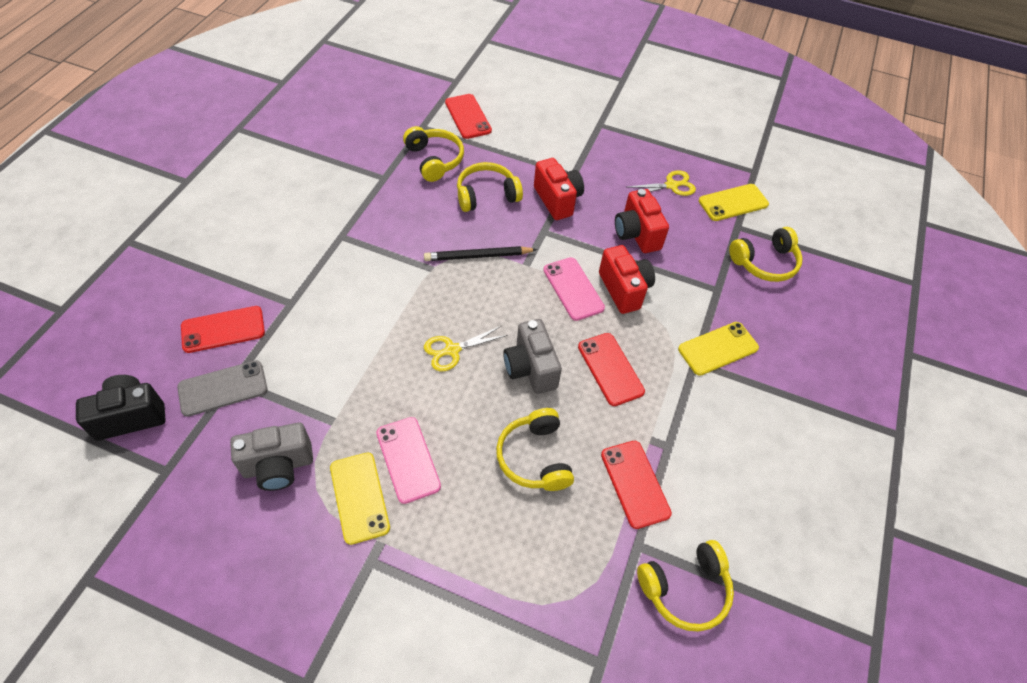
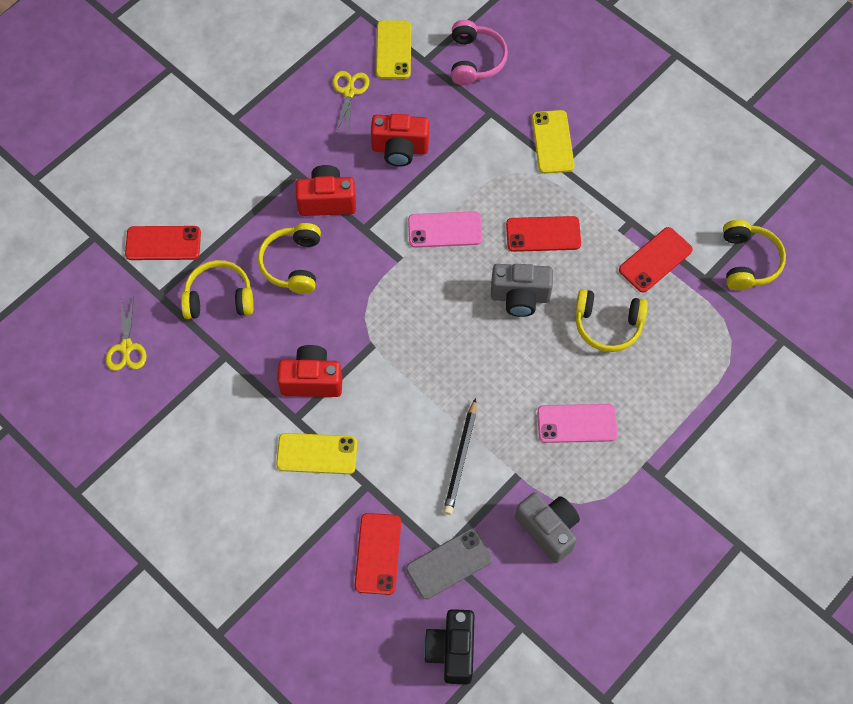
camera: 65 degrees left, 10 degrees up
(223, 388) = (449, 564): grey phone -> grey phone turned 60 degrees clockwise
(278, 466) = (548, 530): grey camera -> grey camera turned 45 degrees counterclockwise
(359, 497) = (599, 471): yellow phone -> yellow phone (317, 454)
(452, 350) = (477, 356): yellow scissors -> yellow scissors (126, 348)
(478, 256) = (373, 298): black pencil -> black pencil (461, 459)
(624, 289) = (462, 188): red camera -> red camera (312, 380)
(635, 484) = (655, 260): red phone -> red phone turned 45 degrees counterclockwise
(765, 262) = (475, 60): yellow headphones -> pink headphones

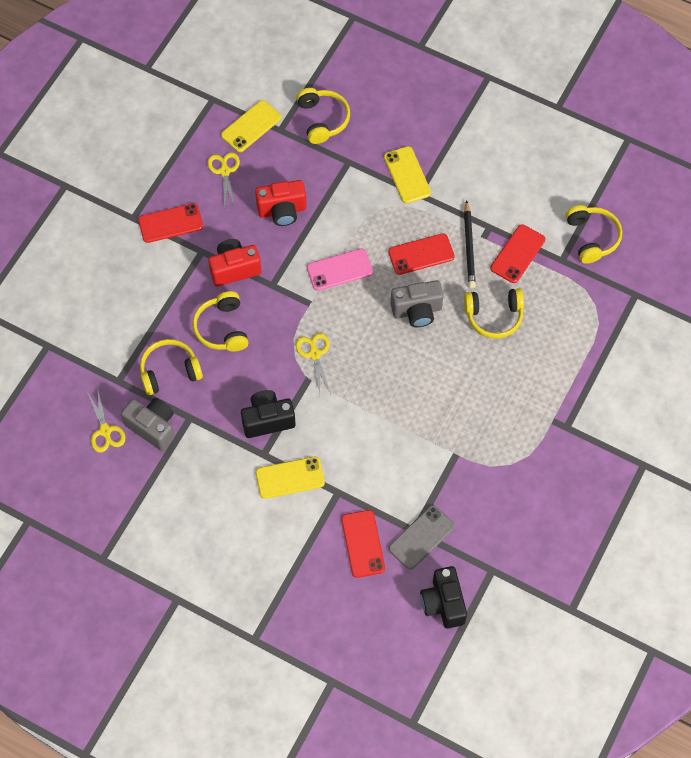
camera: 15 degrees left, 0 degrees up
(163, 243) = (108, 337): red phone -> red phone (170, 223)
(312, 380) = (267, 420): red camera -> black camera
(388, 318) = (314, 354): none -> yellow scissors
(393, 50) = (251, 126): yellow phone -> yellow phone turned 60 degrees clockwise
(461, 459) = (407, 453): black pencil -> black pencil (469, 247)
(475, 60) = (322, 119): pink headphones -> yellow headphones
(548, 530) = (492, 491): grey camera -> grey camera (152, 427)
(576, 423) = (491, 401): pink phone -> none

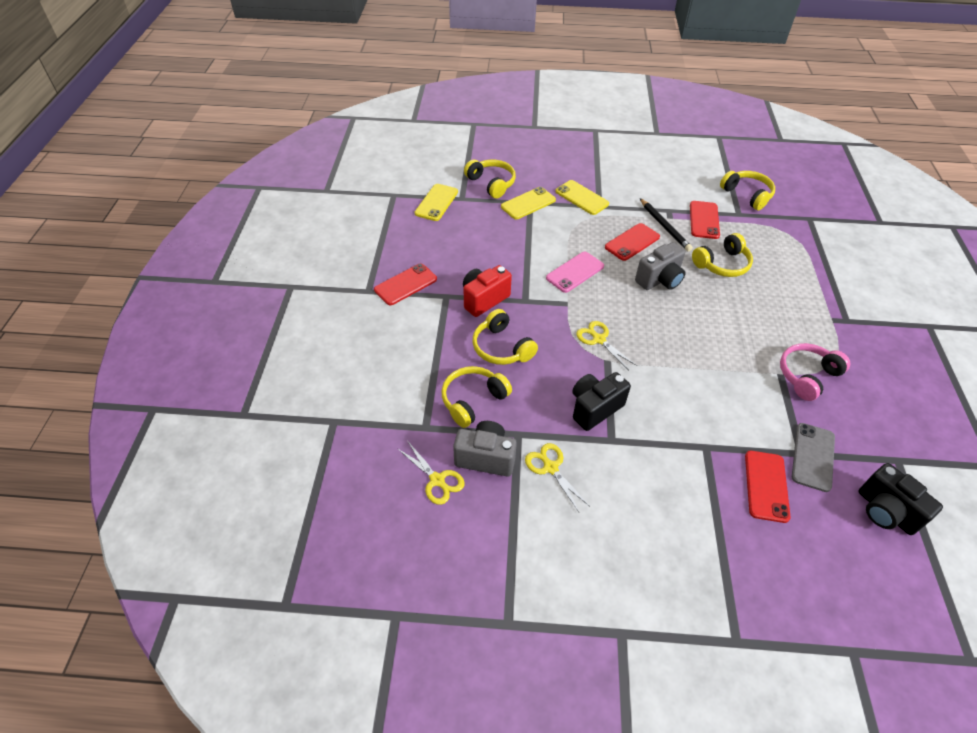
camera: 25 degrees left, 15 degrees down
(224, 171) = (432, 236): yellow scissors -> yellow scissors (550, 467)
(282, 211) = (498, 247): red camera -> none
(290, 478) = (652, 452): yellow phone -> yellow phone (528, 203)
(362, 544) = (766, 486): red phone -> red phone turned 45 degrees clockwise
(479, 466) = (807, 376): none -> pink headphones

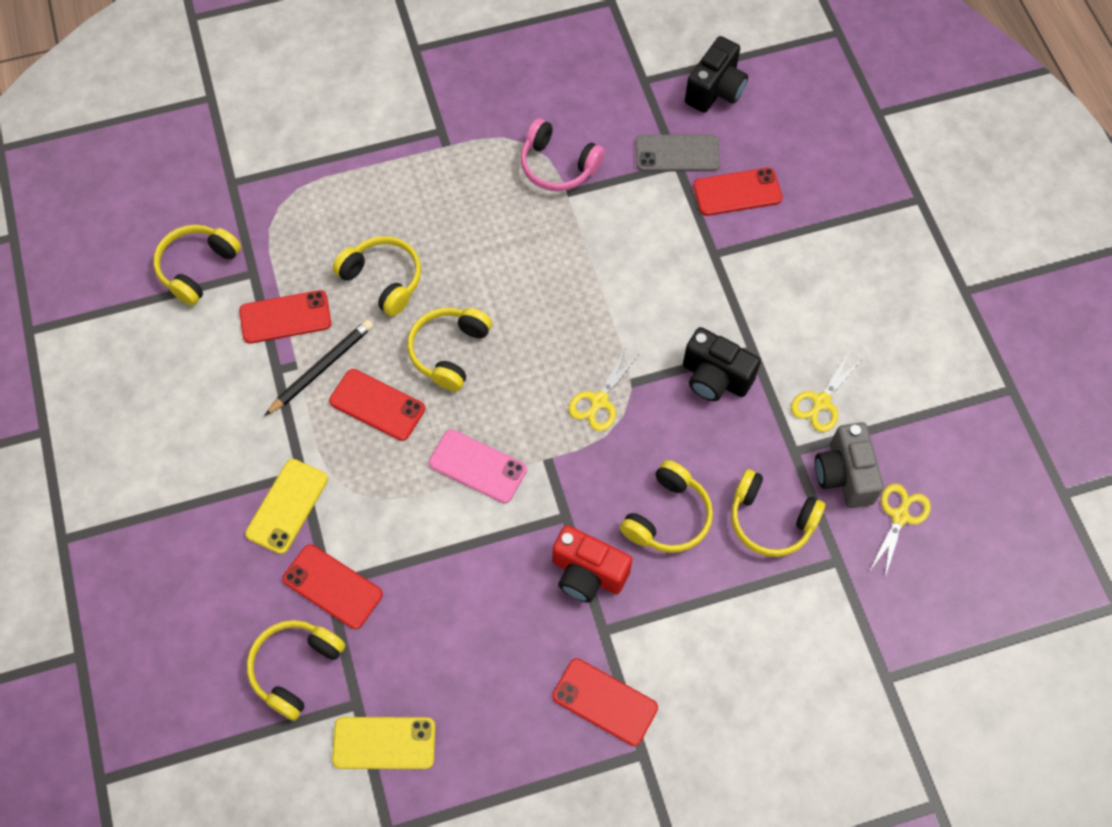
camera: 110 degrees left, 15 degrees up
(528, 203) = (333, 586): yellow phone -> red phone
(659, 280) = (449, 351): grey camera -> yellow headphones

